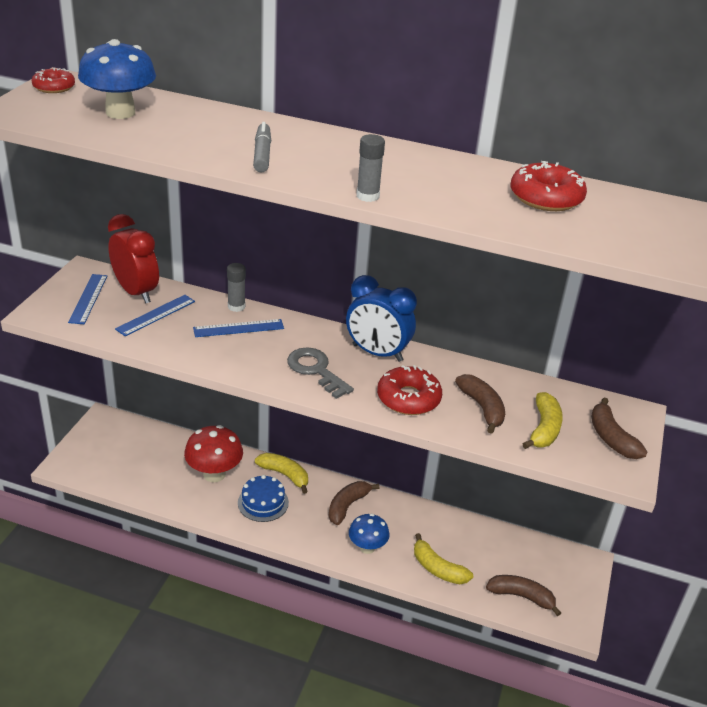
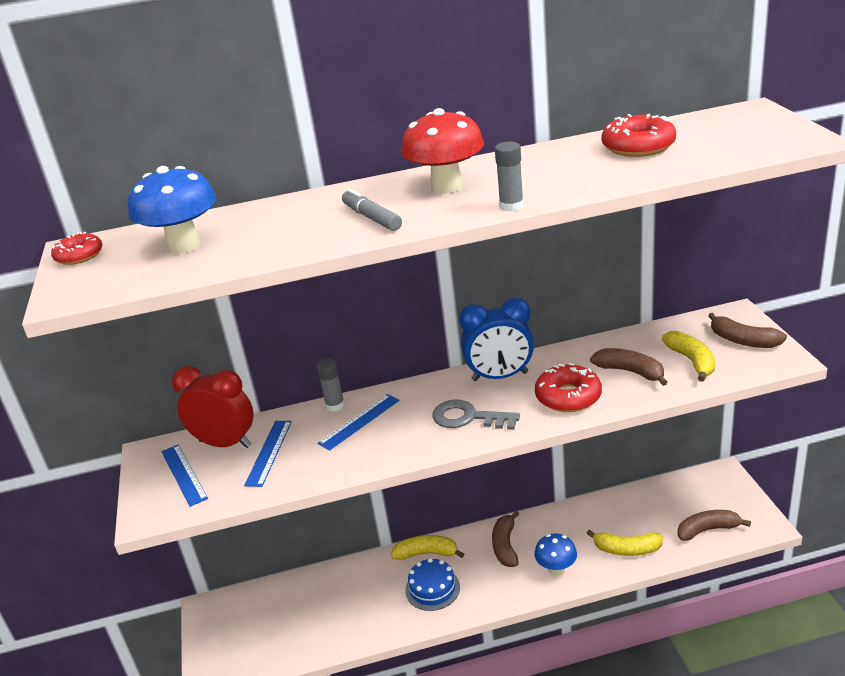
camera: 25 degrees left, 5 degrees down
(214, 474) = (364, 592): red mushroom -> red mushroom (446, 187)

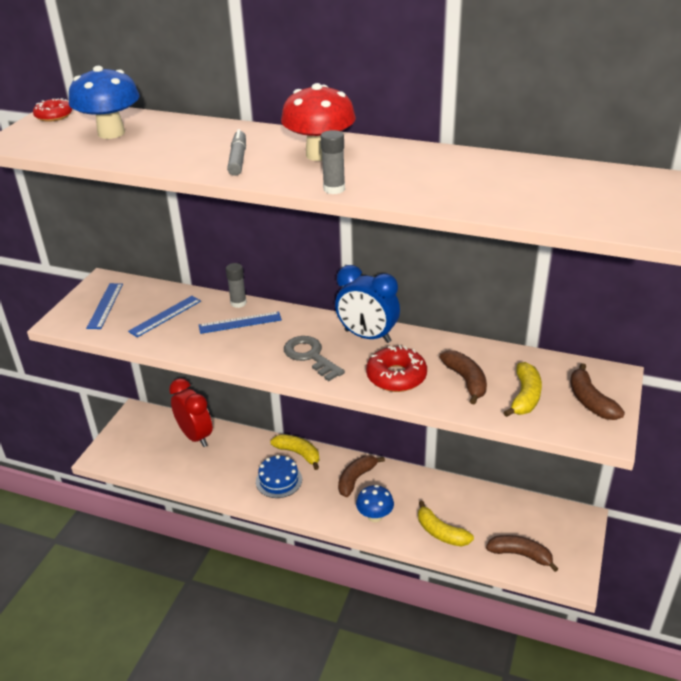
camera: 30 degrees right, 5 degrees up
(225, 443) = (148, 297): red clock -> red clock (195, 436)
(638, 146) = (505, 177): red donut -> none

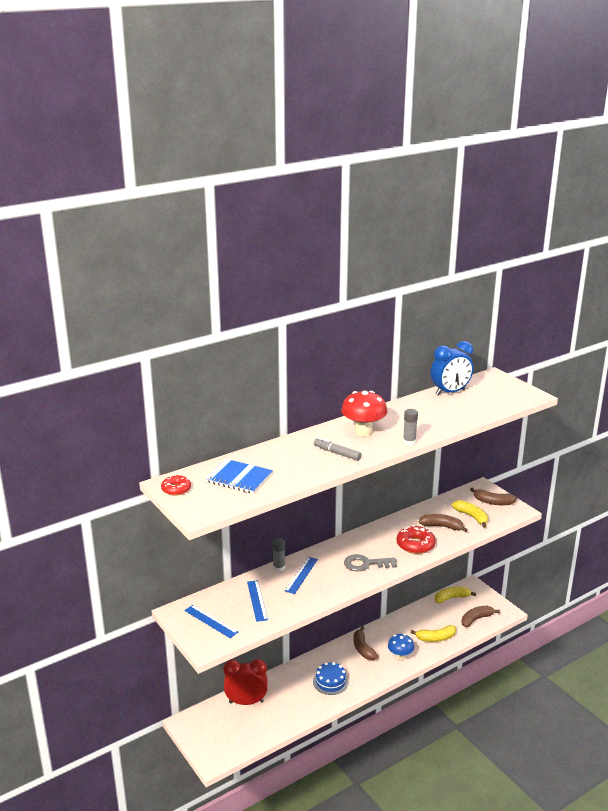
camera: 55 degrees left, 10 degrees down
(111, 133) = (239, 478): blue mushroom -> blue notebook
(298, 453) = (315, 662): yellow banana -> yellow banana (451, 598)
(367, 336) = (369, 538): blue clock -> blue clock (450, 392)

